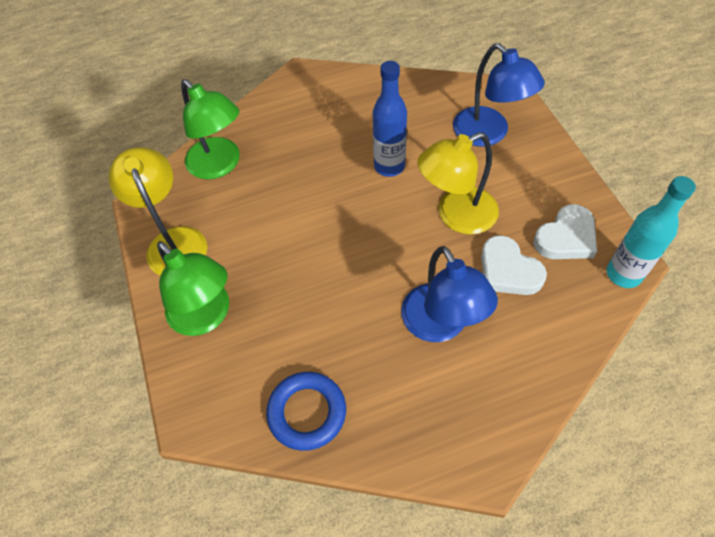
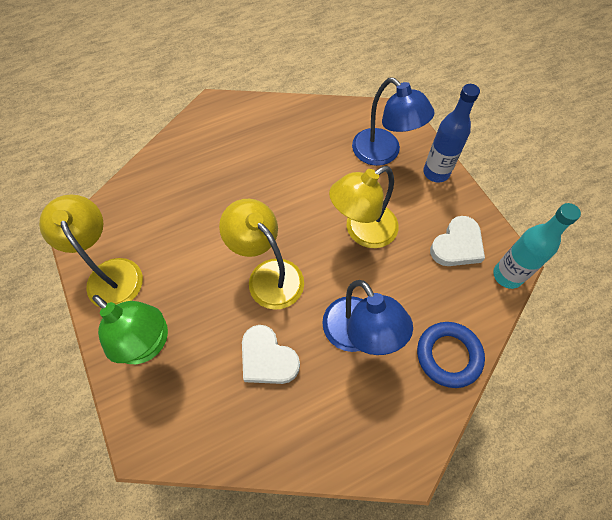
camera: 10 degrees left, 5 degrees up
(220, 165) = (147, 196): green lamp -> none
(307, 412) = (247, 428): blue ring -> blue ring (448, 355)
(345, 255) = (268, 275): none -> yellow lamp
(389, 166) = (300, 188): blue bottle -> blue bottle (436, 173)
(508, 270) = (411, 279): white heart -> white heart (267, 358)

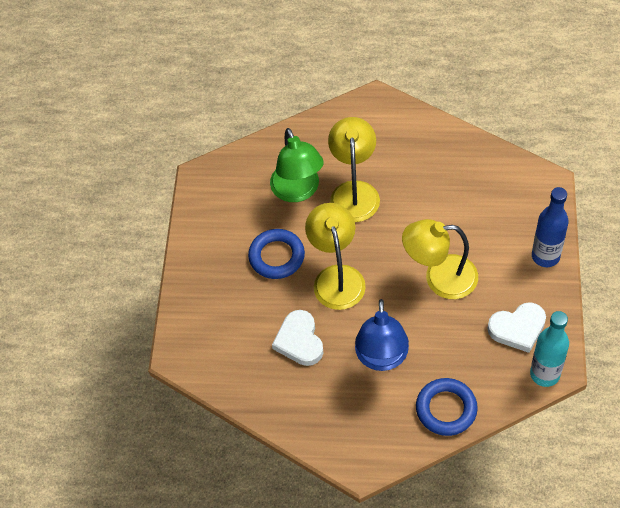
camera: 35 degrees right, 5 degrees down
(110, 273) = (212, 218): yellow lamp -> yellow lamp (354, 192)
(147, 344) = (214, 286): green lamp -> green lamp (298, 191)
(198, 282) = (276, 256): none -> blue ring
(383, 153) = (507, 216): blue lamp -> none

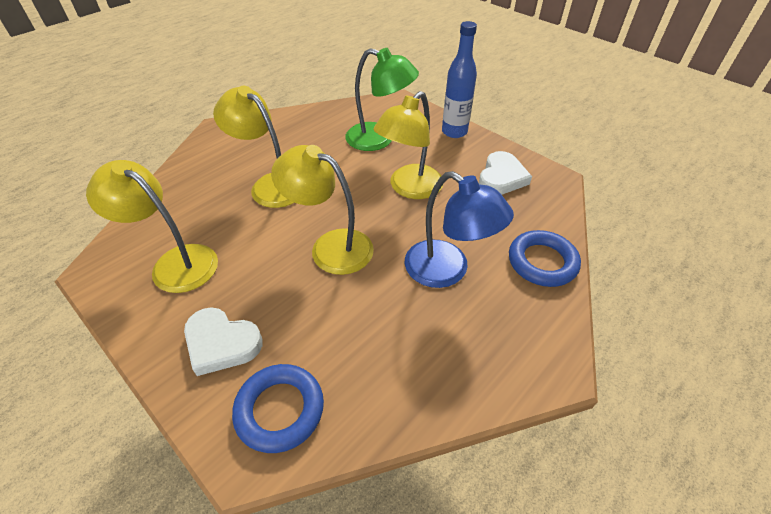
camera: 55 degrees left, 10 degrees down
(243, 209) = (175, 262): none -> yellow lamp
(276, 256) = (255, 273): blue ring -> blue ring (280, 410)
(298, 191) = (218, 215): green lamp -> green lamp (379, 139)
(299, 341) = (362, 319): white heart -> white heart (221, 343)
(545, 374) = (557, 188): turquoise bottle -> none

